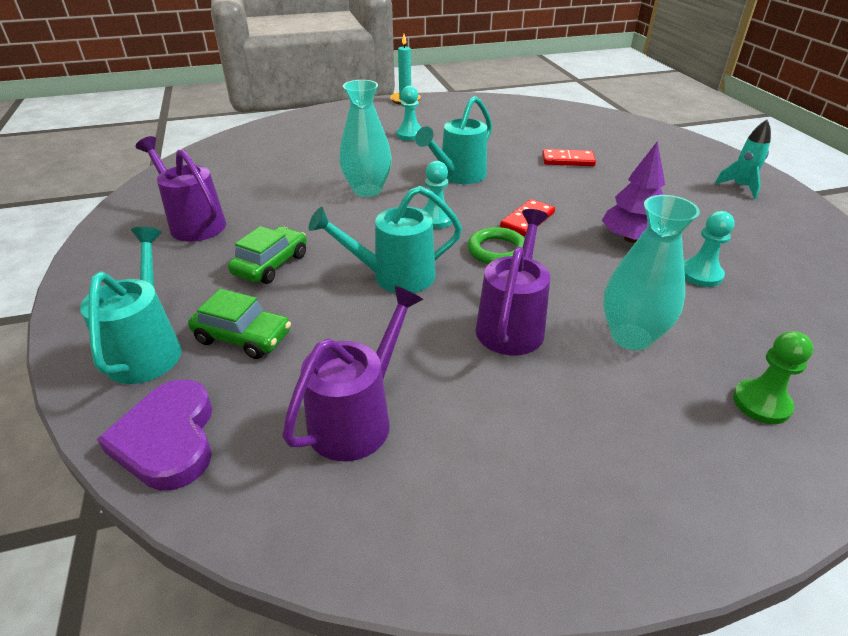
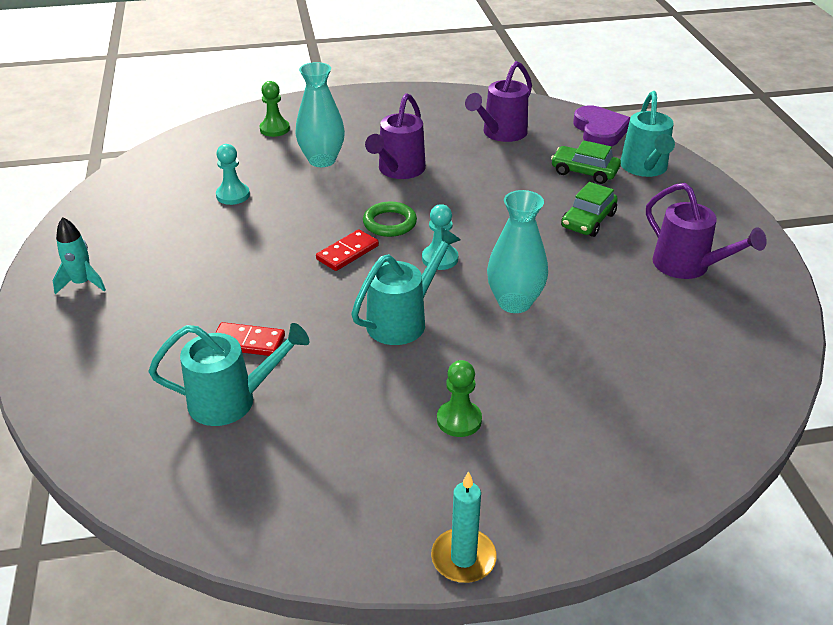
camera: 175 degrees left, 0 degrees up
(393, 276) = (482, 205): turquoise watering can -> turquoise watering can (233, 400)
(410, 135) = (459, 420): turquoise pawn -> green pawn
(630, 239) = (262, 228): purple tree -> none

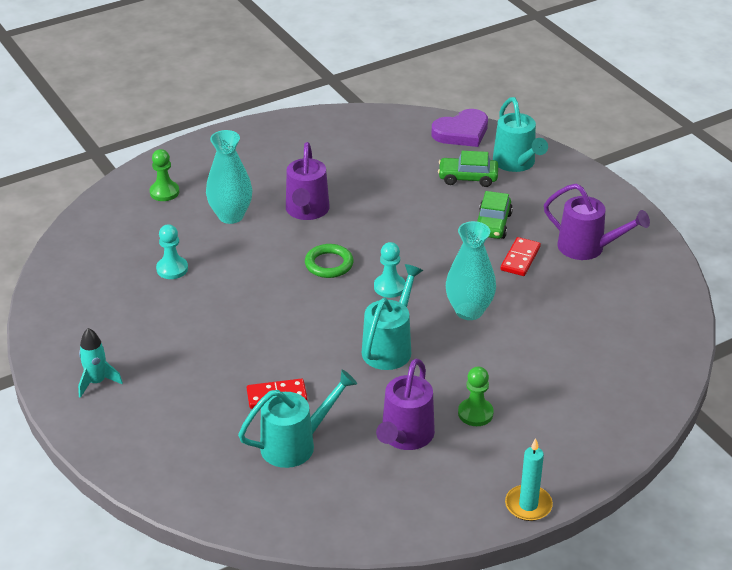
camera: 20 degrees left, 0 degrees up
(347, 252) = (309, 300): red domino -> red domino (520, 259)
(500, 134) = (376, 154): purple watering can -> purple watering can (405, 437)
(600, 130) = (462, 132): purple heart -> purple heart turned 90 degrees clockwise

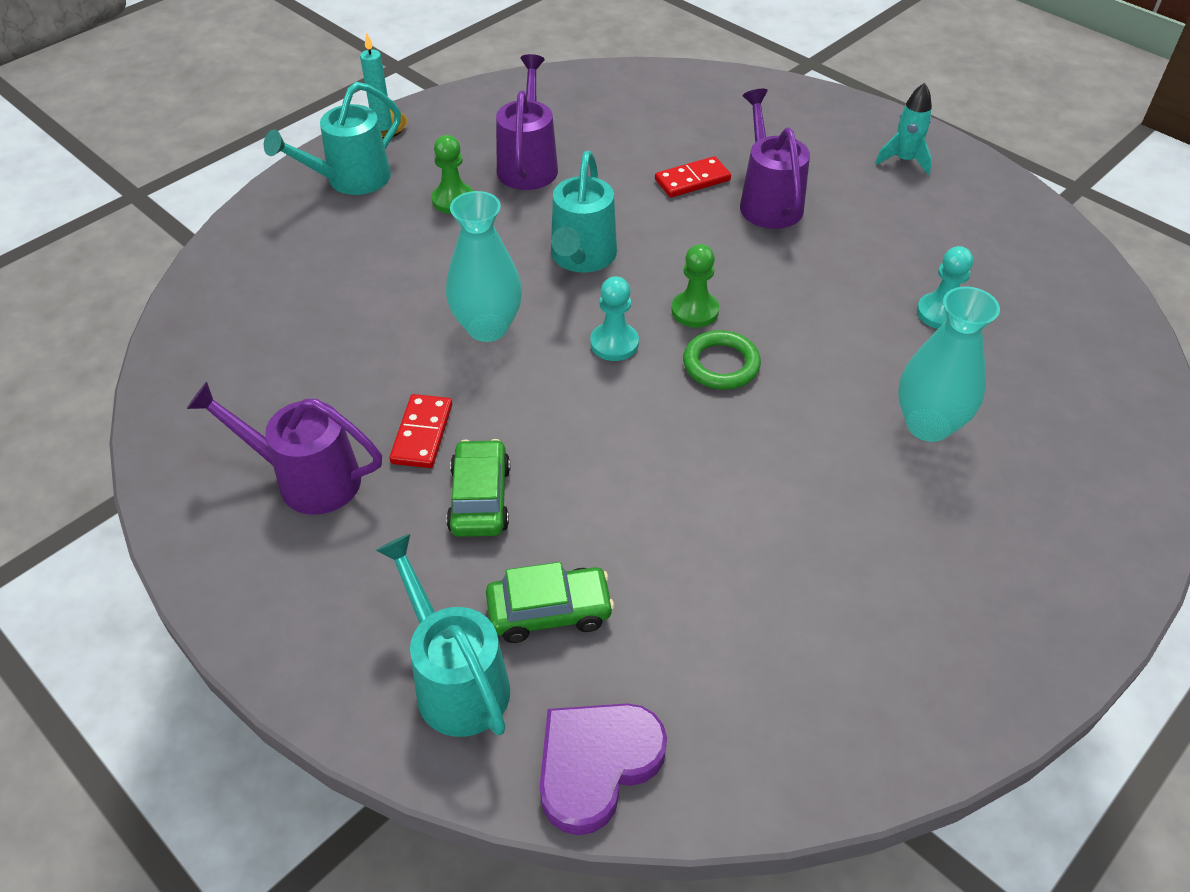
camera: 165 degrees right, 10 degrees up
(164, 192) = (1074, 452): green pawn -> green pawn (695, 311)
(296, 444) = (644, 139): turquoise watering can -> turquoise watering can (350, 180)
(307, 211) = (811, 460): purple watering can -> purple watering can (767, 201)

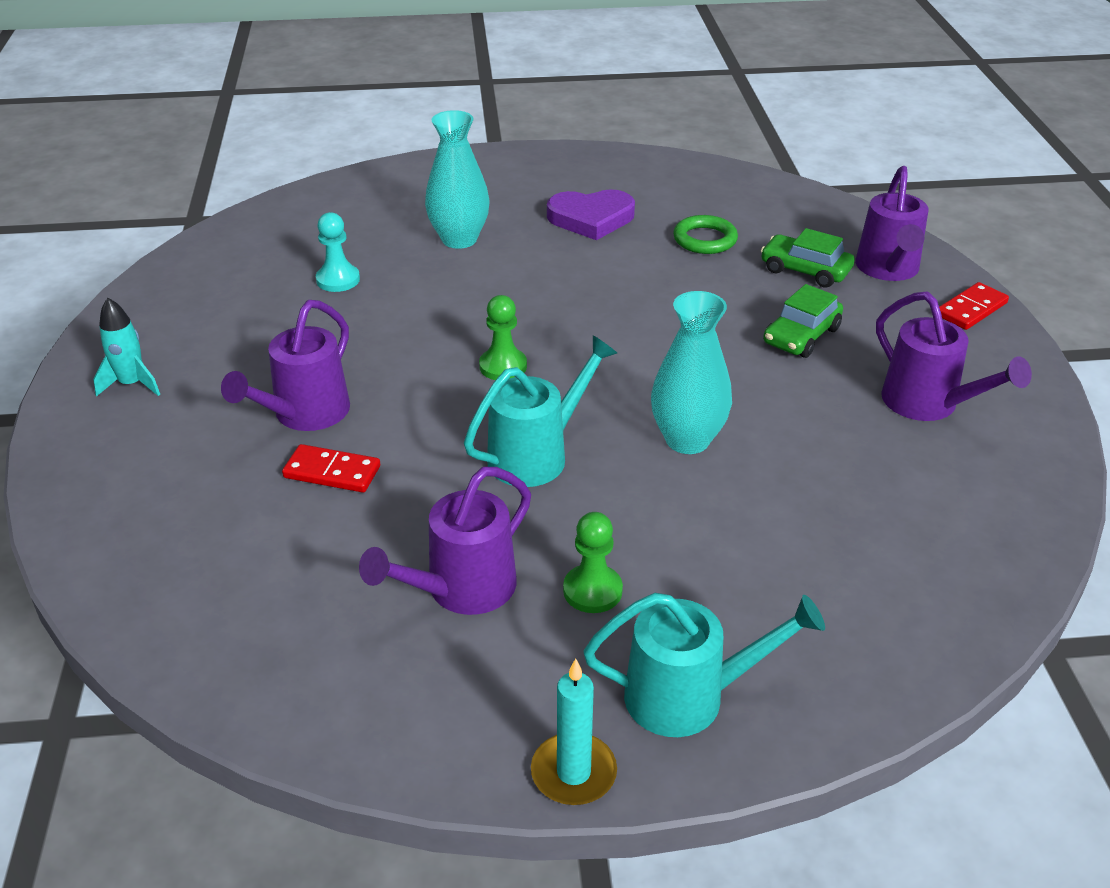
camera: 140 degrees left, 10 degrees down
(422, 434) = (813, 391): red domino -> red domino (971, 309)
(455, 679) = (888, 270): turquoise watering can -> purple watering can
(596, 765) = (834, 216): purple heart -> purple heart (591, 218)
(614, 343) = (596, 376): turquoise pawn -> none
(721, 364) = (536, 326): green ring -> green ring (705, 239)

